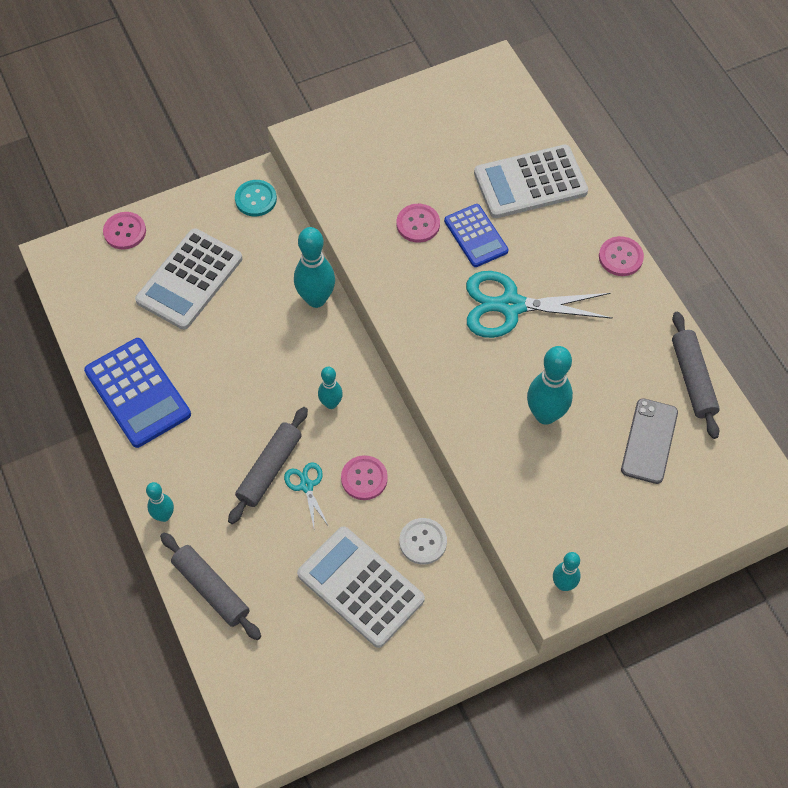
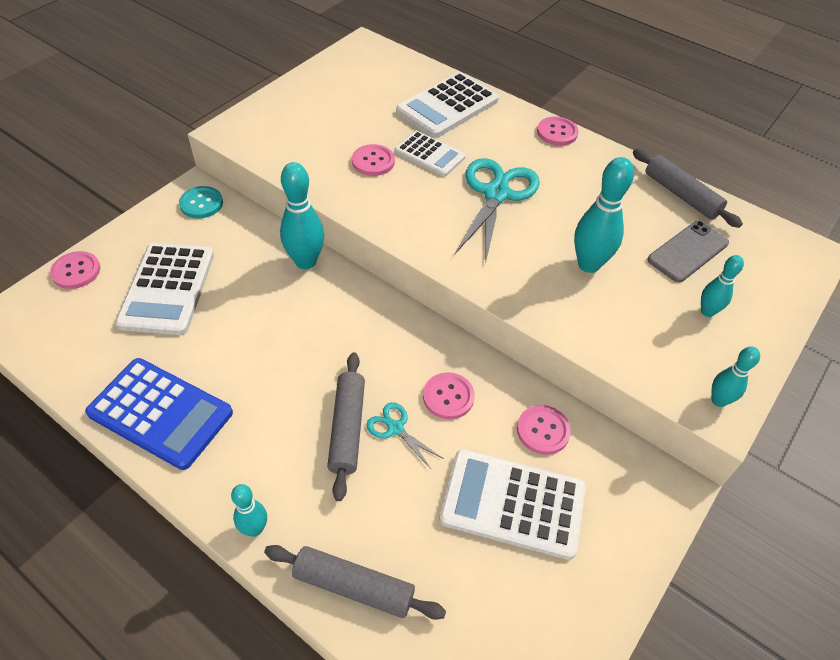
camera: 30 degrees left, 10 degrees down
(331, 403) = (373, 343): turquoise bowling pin -> turquoise bowling pin (707, 311)
(423, 542) = (543, 430): white button -> pink button
(475, 236) = (429, 154): blue calculator -> white calculator
(511, 306) = (496, 194): turquoise scissors -> turquoise scissors turned 135 degrees clockwise
(649, 441) = (688, 252): grey phone -> grey phone turned 60 degrees clockwise

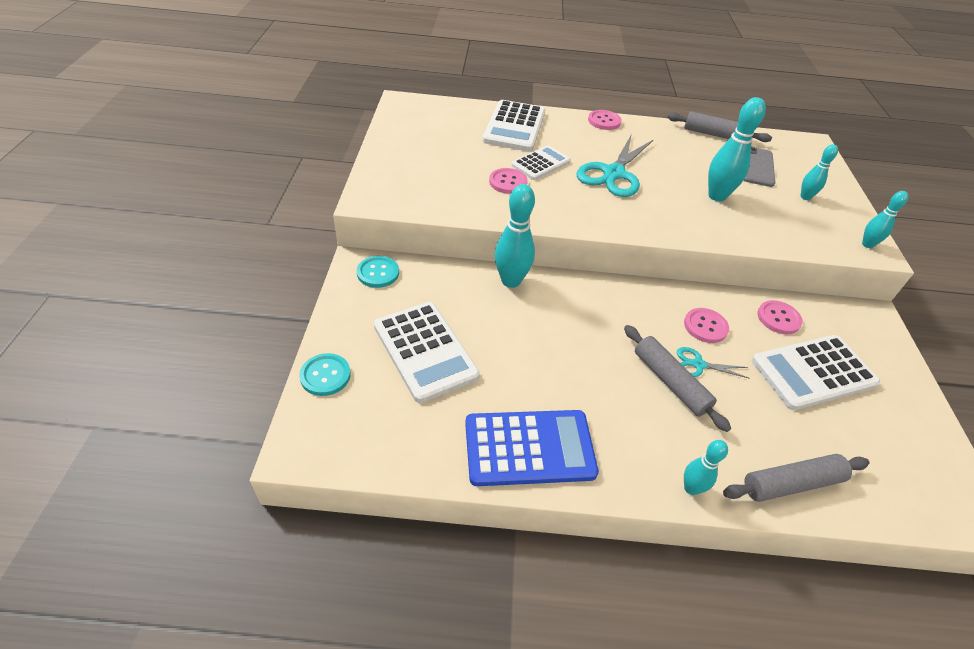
camera: 35 degrees left, 5 degrees down
(76, 271) = (325, 375): pink button -> turquoise button
(429, 154) = (541, 163): white calculator -> white calculator turned 45 degrees counterclockwise
(496, 194) = (614, 173): turquoise scissors -> turquoise scissors turned 135 degrees counterclockwise

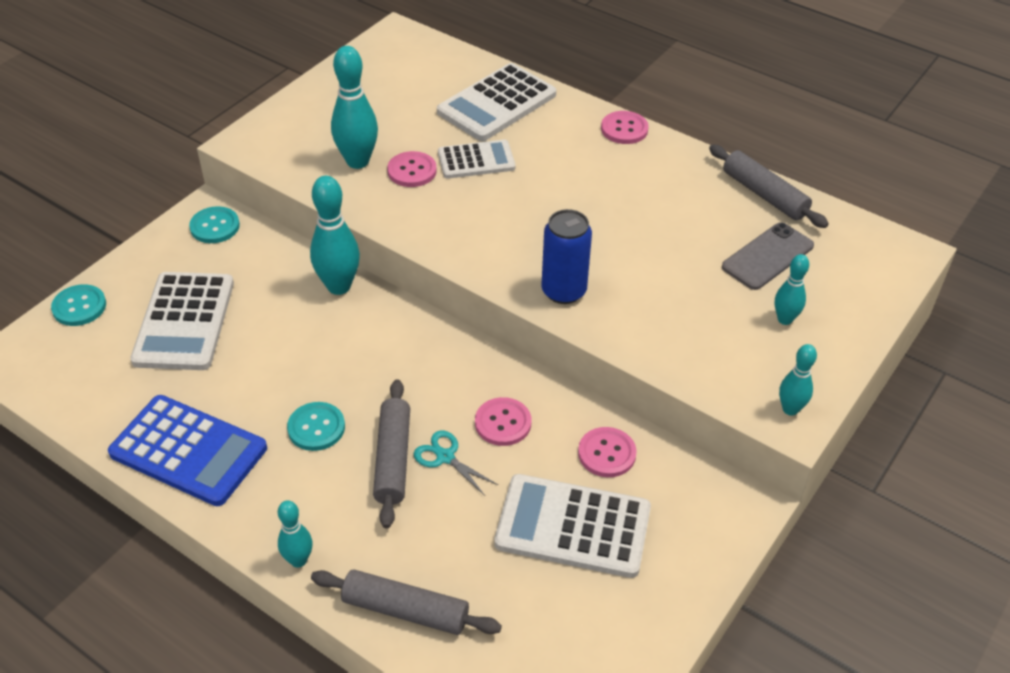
camera: 35 degrees right, 0 degrees up
(599, 385) = (316, 428): none -> turquoise button
(614, 173) = (553, 202): turquoise scissors -> none
(681, 224) = (563, 291): none -> blue can
(716, 196) = (655, 274): turquoise bowling pin -> turquoise bowling pin (357, 161)

